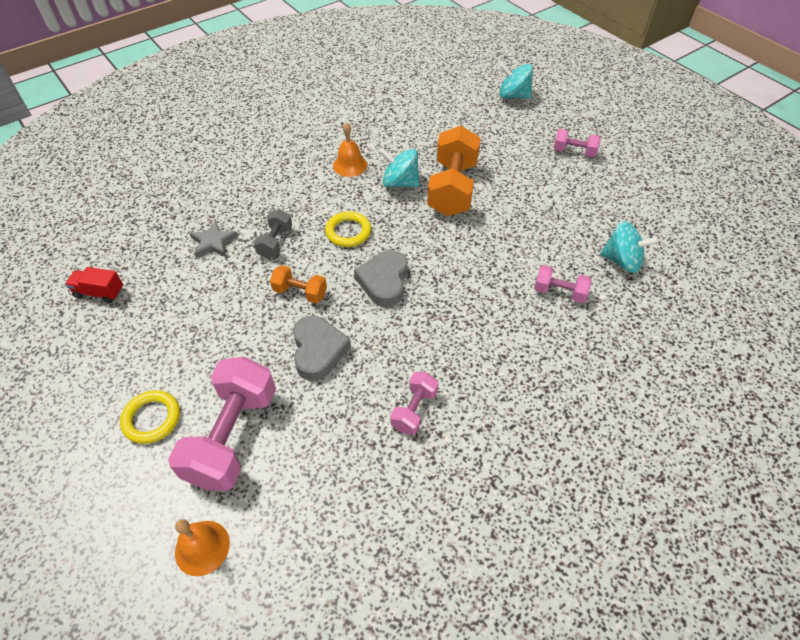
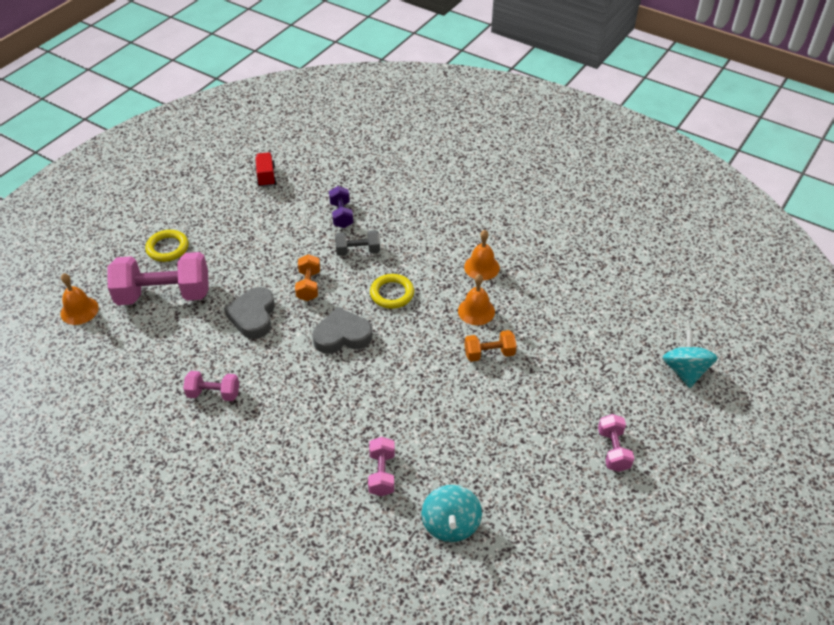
camera: 70 degrees right, 5 degrees down
(213, 242) = (341, 215): grey star -> purple dumbbell
(318, 351) = (253, 316): grey heart -> grey heart turned 120 degrees clockwise
(400, 183) = (476, 311): turquoise spinning top -> orange bell
(452, 189) = (489, 353): orange dumbbell -> orange dumbbell, size x0.51

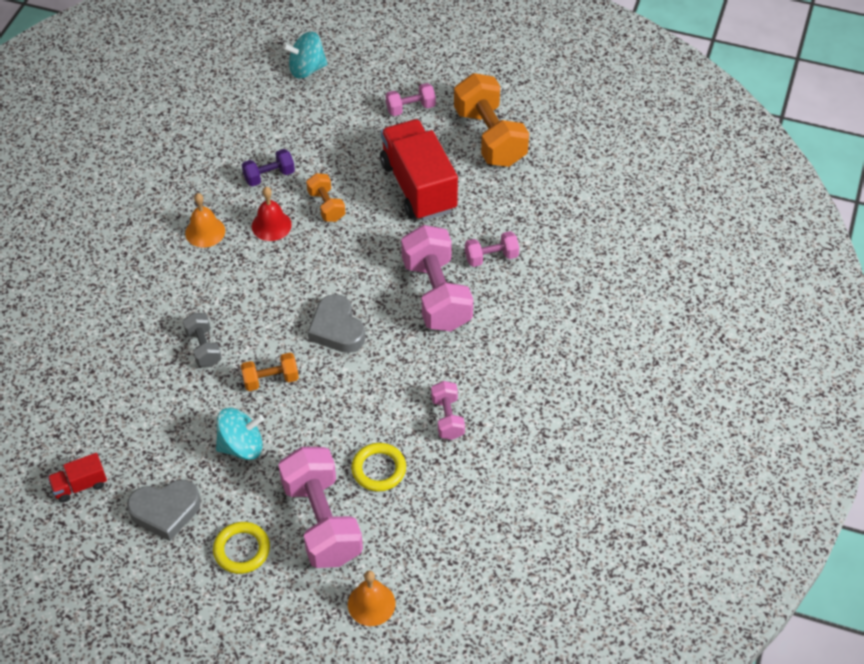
camera: 105 degrees left, 5 degrees up
(253, 316) = (331, 418): grey heart -> grey heart (165, 511)
(341, 215) = (143, 380): purple dumbbell -> purple dumbbell (269, 176)
(352, 416) = (436, 294): none -> pink dumbbell
(392, 293) = (264, 300): yellow ring -> yellow ring (379, 469)
(450, 524) = (523, 200): turquoise spinning top -> turquoise spinning top (241, 446)
(476, 311) = (271, 225): orange bell -> red bell
(495, 432) = (418, 187): none -> red truck
(554, 516) = (490, 137): none -> orange dumbbell

